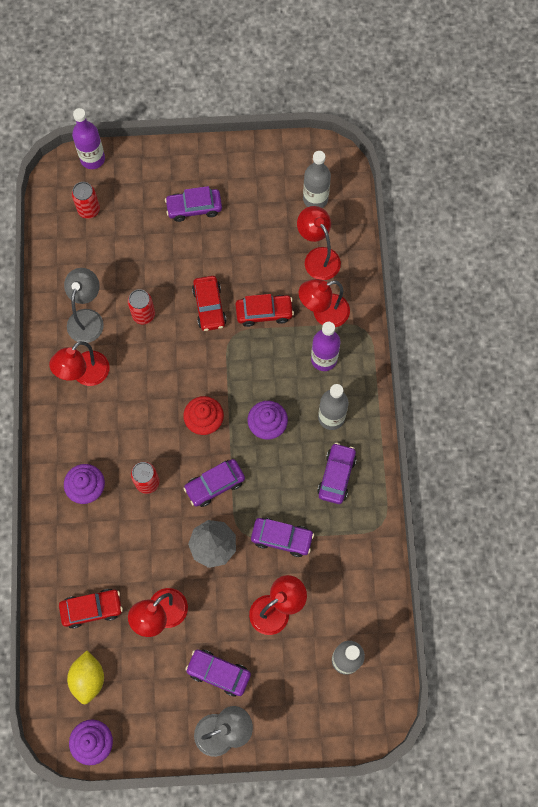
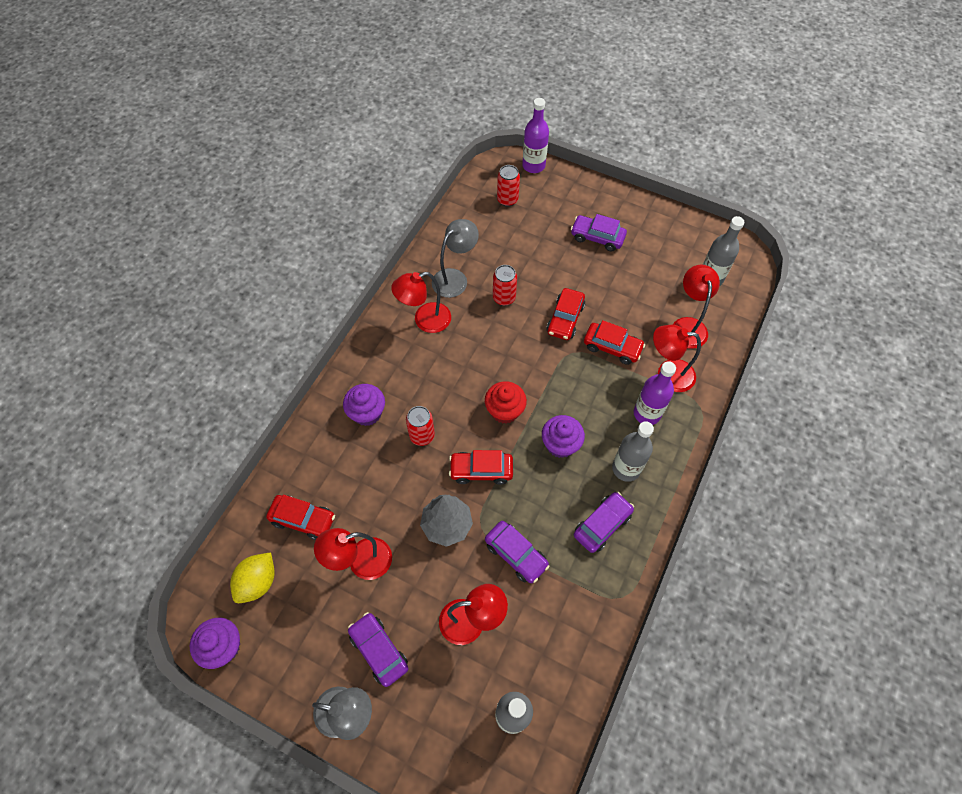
camera: 30 degrees right, 10 degrees down
(215, 485) = (481, 470): purple car -> red car

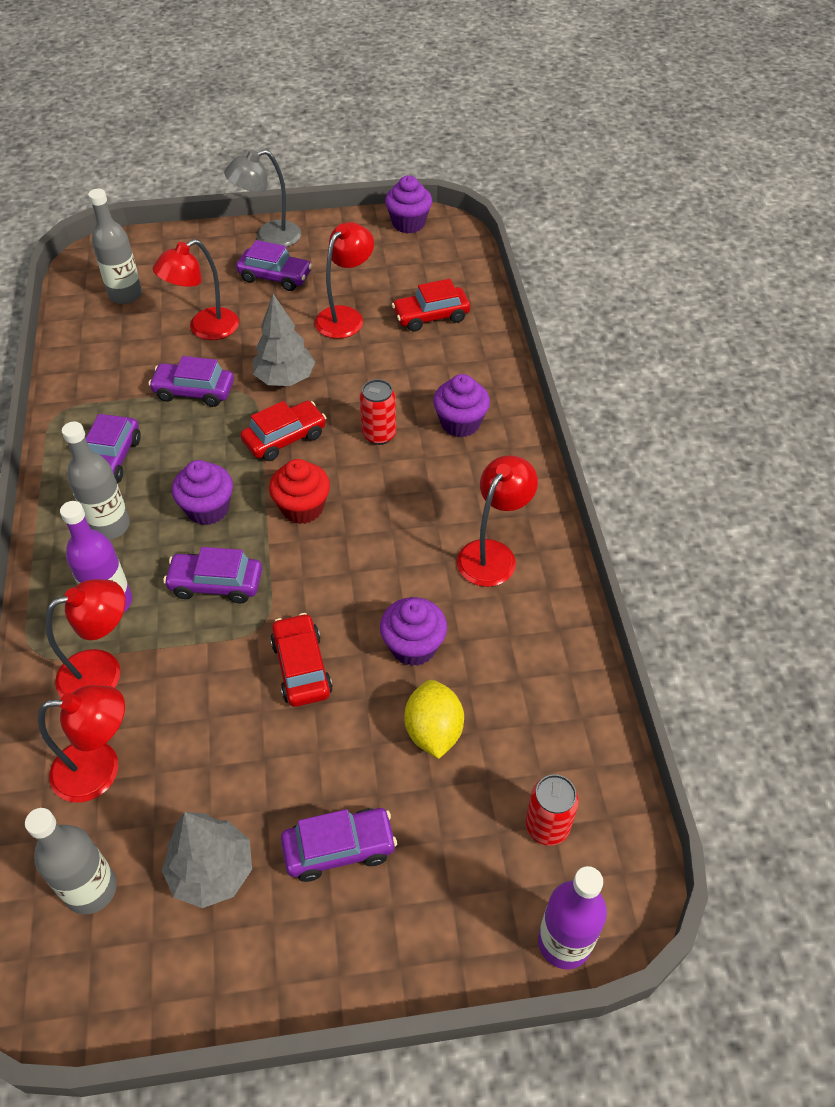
camera: 145 degrees right, 10 degrees down
(258, 582) = (424, 264): yellow lemon -> yellow lemon (433, 731)
(455, 278) = (507, 634): grey lamp -> none
(504, 298) = (413, 646): red can -> purple cupcake
(582, 390) = (216, 584): none -> purple car
(612, 347) = (206, 665): red car -> none
(655, 257) = (212, 871): none -> grey tree
(687, 325) = (100, 769): red lamp -> red lamp turned 60 degrees counterclockwise

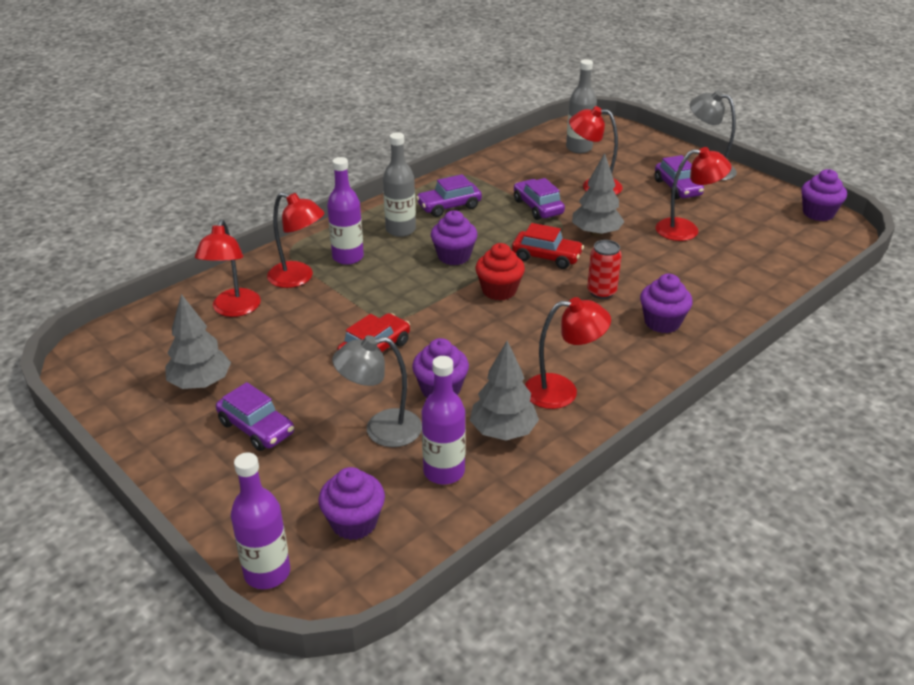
camera: 55 degrees right, 15 degrees down
(91, 889) = (156, 344): grey bottle -> none
(100, 769) = (234, 309): red lamp -> red lamp turned 45 degrees clockwise
(216, 584) = (401, 286): purple car -> none
(431, 316) = (744, 264): red car -> none
(433, 731) = (381, 430): yellow lemon -> grey lamp
(512, 632) = (503, 431): none -> grey tree
(531, 711) = (444, 471): none -> purple bottle
(547, 826) = (354, 522): red can -> purple cupcake

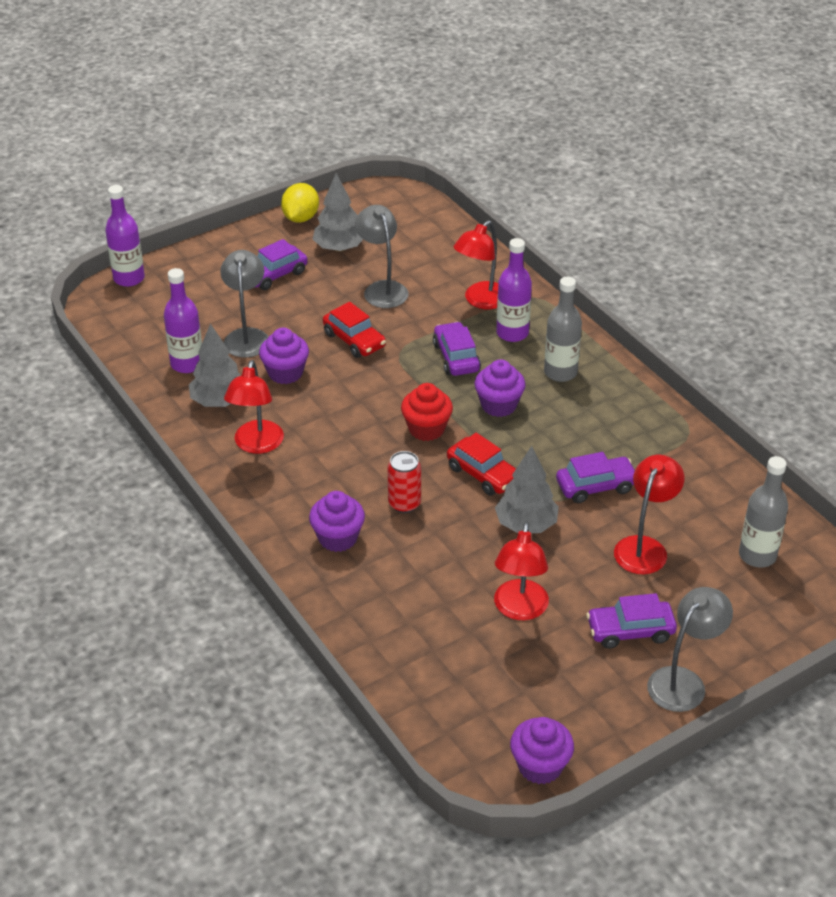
camera: 100 degrees right, 5 degrees up
(130, 425) = (300, 218): none -> yellow lemon
(234, 309) = (438, 264): red lamp -> none
(281, 341) = (382, 289): none -> grey lamp
(354, 522) = (155, 317): purple cupcake -> none
(449, 206) = (607, 414): purple car -> purple car (456, 357)
(546, 257) = (483, 474): red car -> red car turned 75 degrees counterclockwise

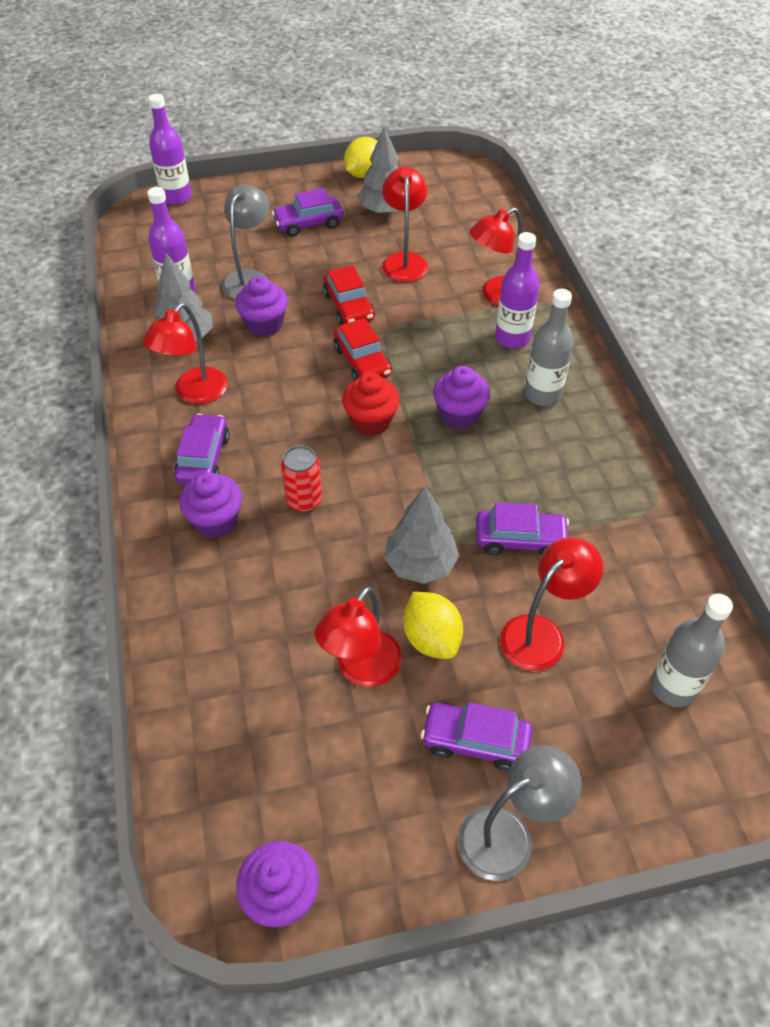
camera: 20 degrees right, 10 degrees up
(382, 289) = (404, 261): grey lamp -> red lamp
(456, 357) = (441, 350): purple car -> purple car (203, 458)
(483, 474) = (403, 490): red car -> red car (362, 361)
(562, 574) = (431, 638): none -> yellow lemon

